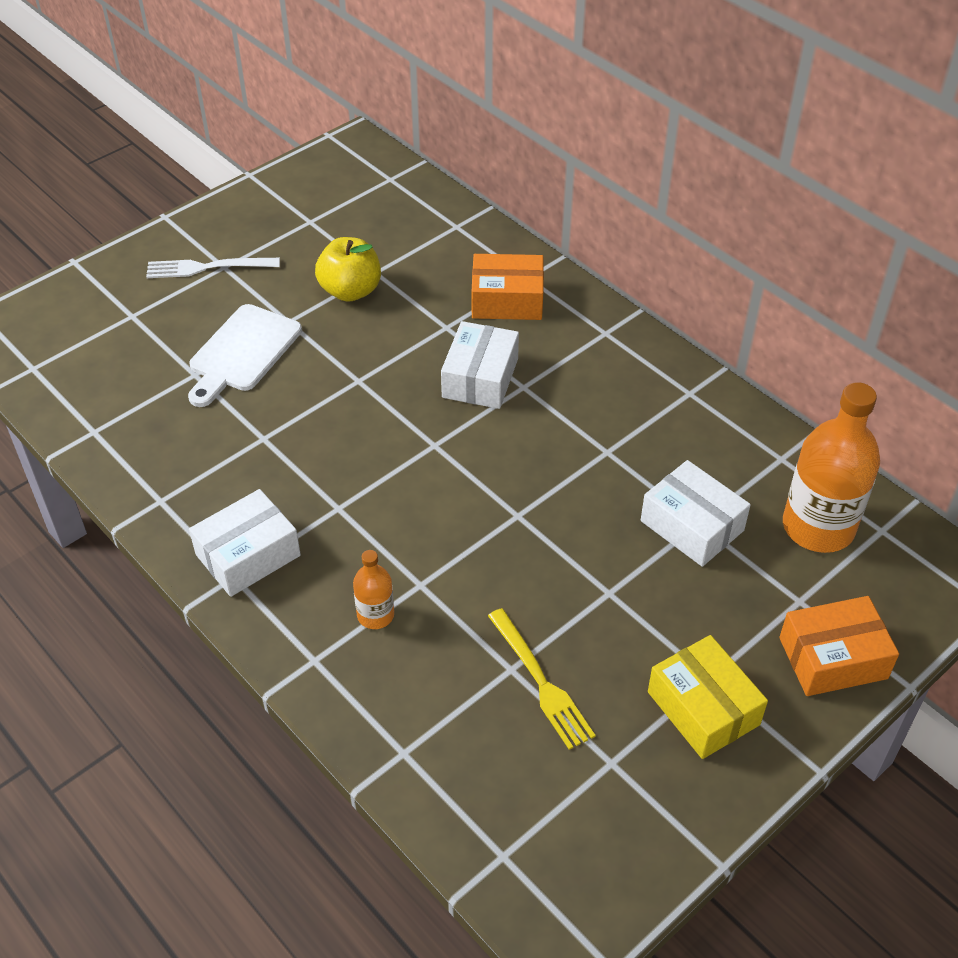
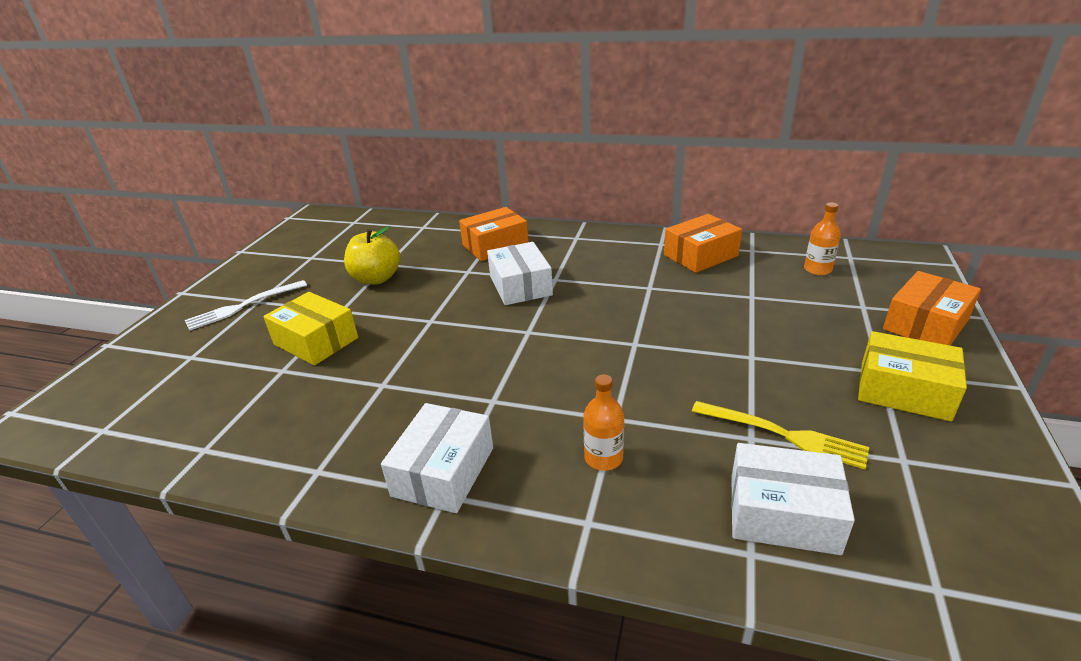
camera: 30 degrees left, 15 degrees down
(242, 352) = (316, 341): white cutting board -> yellow box
(692, 526) = (750, 300): white box -> white box (783, 513)
(713, 435) = (700, 255): none -> orange box
(818, 527) = (817, 270): orange bottle -> orange bottle, size x0.49

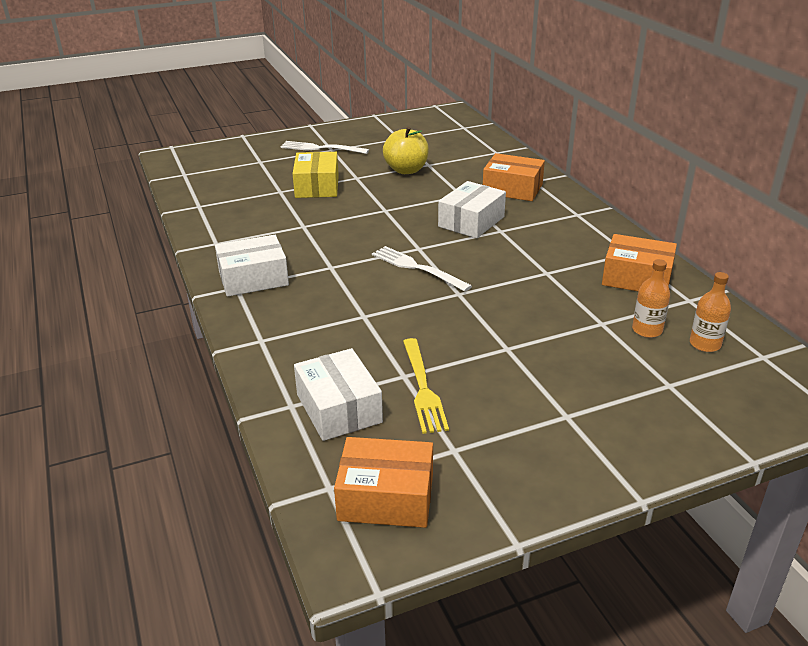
camera: 50 degrees right, 0 degrees up
(562, 347) = (416, 268): none -> white fork
(603, 458) = (320, 325): orange bottle -> orange bottle (647, 330)
(904, 391) = (551, 433): yellow box -> none
(925, 324) = (685, 427): orange box -> orange box (386, 497)

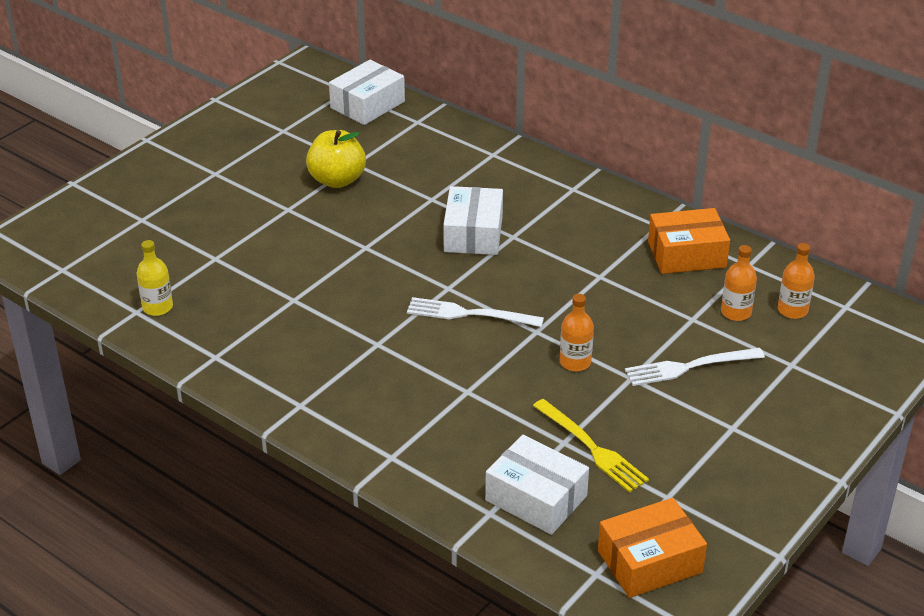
camera: 30 degrees left, 5 degrees up
(214, 207) = (157, 307): none -> yellow bottle
(253, 278) = (308, 388): white box -> white box (367, 105)
(317, 186) = (253, 237): yellow box -> none
(320, 148) = (199, 175): white fork -> white fork (688, 367)
(469, 323) = (575, 362): none -> orange bottle
(512, 189) = (479, 173): orange box -> none

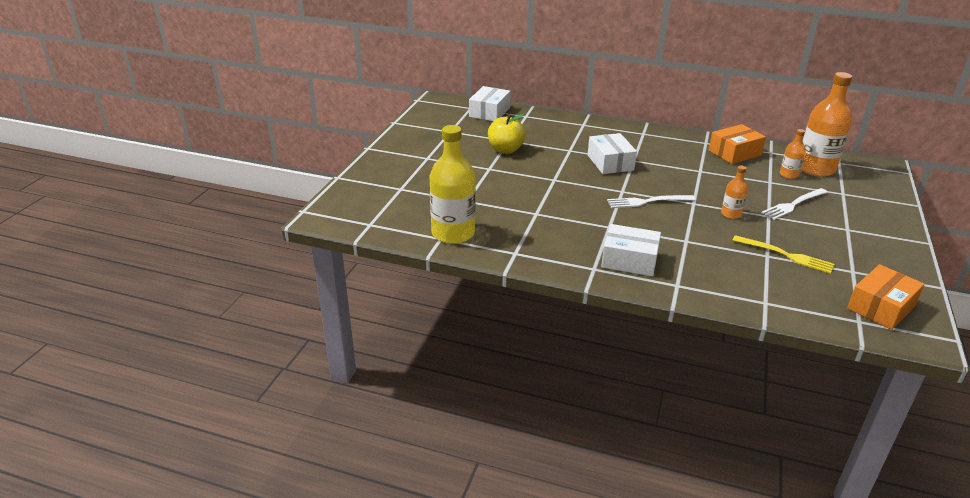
camera: 20 degrees left, 5 degrees down
(157, 307) = (453, 233): yellow bottle -> yellow bottle, size x2.05
(536, 498) = (783, 288): white box -> white box (629, 260)
(792, 310) = (815, 169): orange bottle -> orange bottle, size x2.05

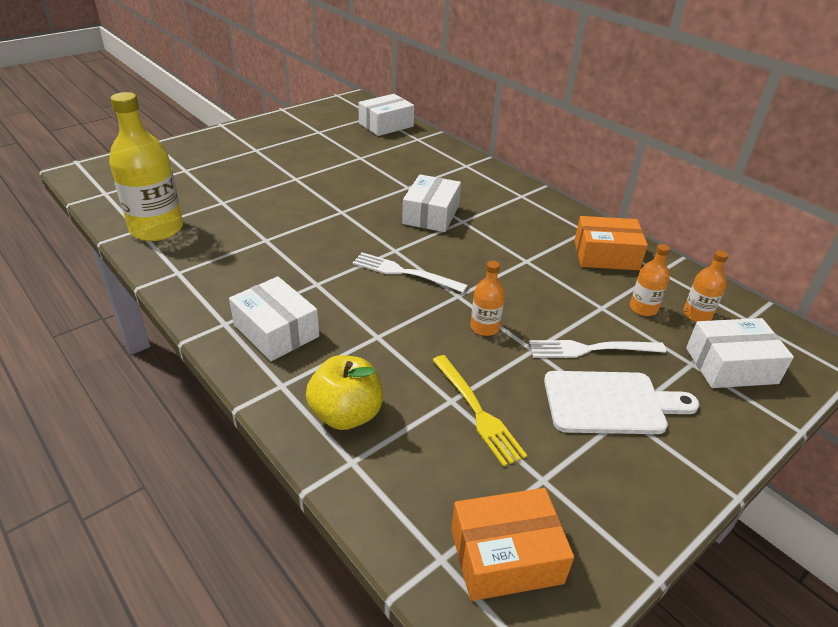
camera: 30 degrees right, 5 degrees up
(505, 150) = (342, 165): yellow apple -> yellow apple (346, 414)
(815, 169) = (697, 315): orange bottle -> orange bottle, size x0.49
(835, 226) = (610, 403): none -> white cutting board
(859, 188) = (731, 365): none -> white box

